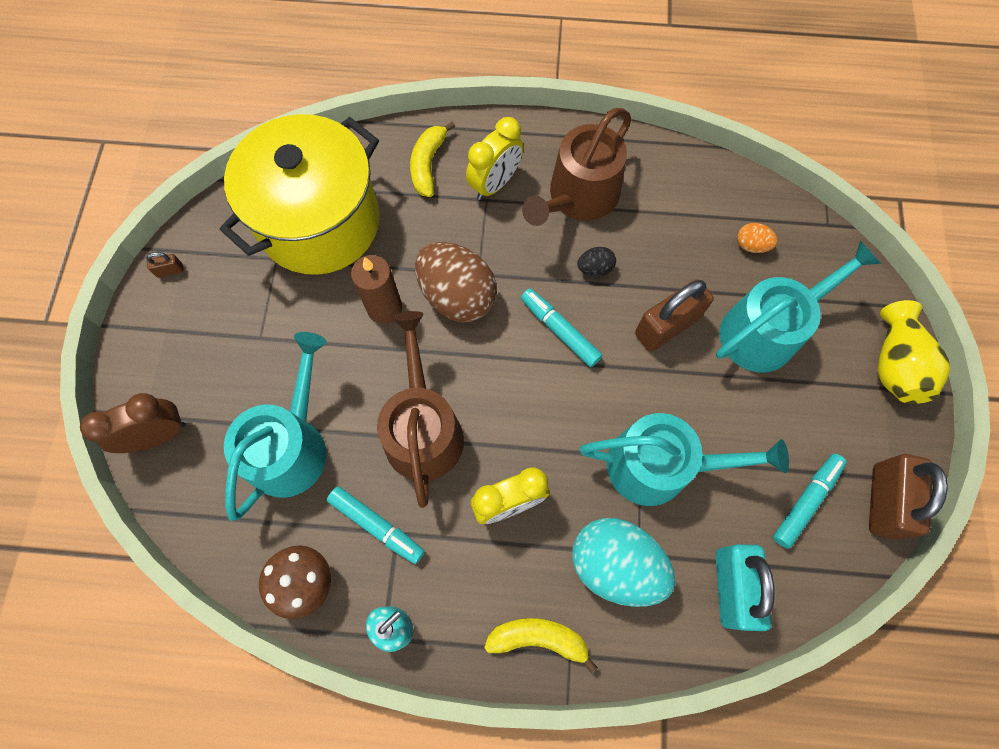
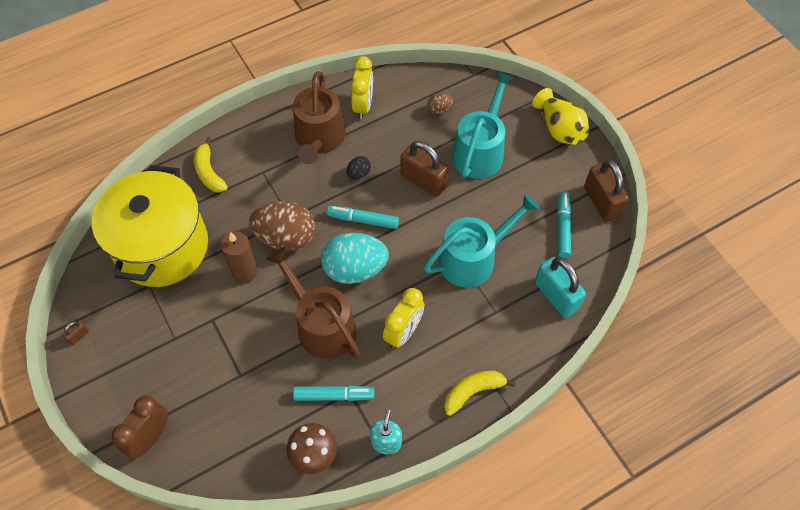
camera: 35 degrees left, 10 degrees down
(291, 446) = (245, 386): turquoise watering can -> none
(495, 184) = (261, 160): yellow clock -> yellow clock (363, 106)
(615, 564) = (486, 325): turquoise egg -> turquoise egg (355, 269)
(666, 326) = (423, 181): brown padlock -> brown padlock turned 75 degrees counterclockwise
(751, 245) = (439, 109): orange egg -> brown egg

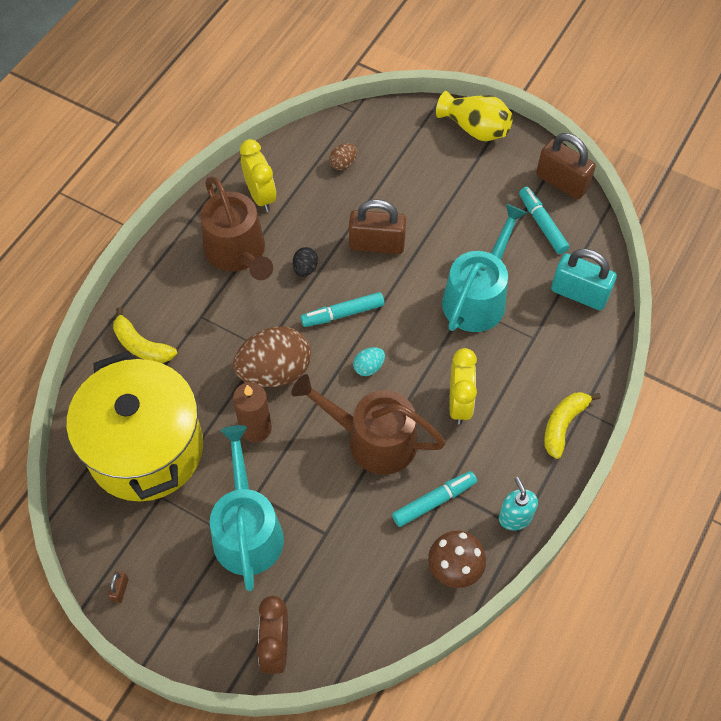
camera: 30 degrees left, 0 degrees up
(355, 269) = (369, 367): turquoise egg -> turquoise egg, size x0.44
(480, 151) = (412, 187): turquoise watering can -> turquoise watering can (247, 530)

